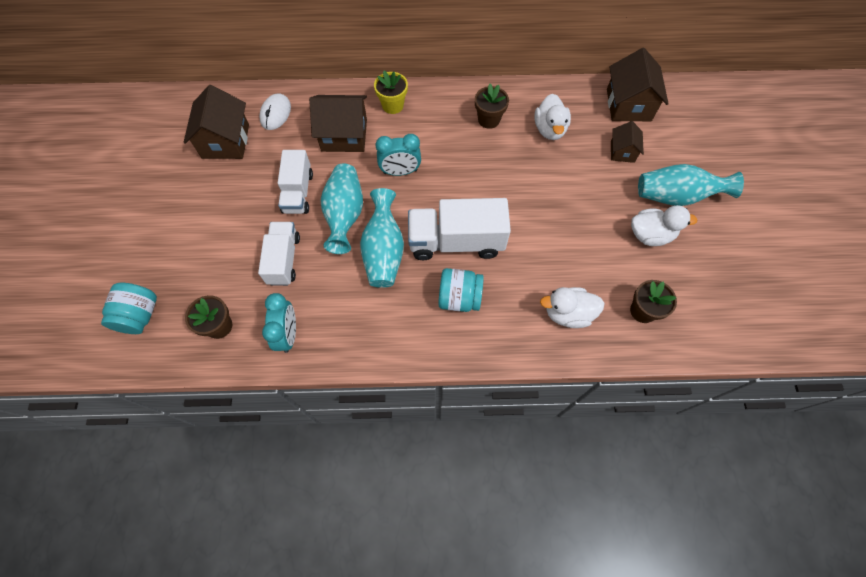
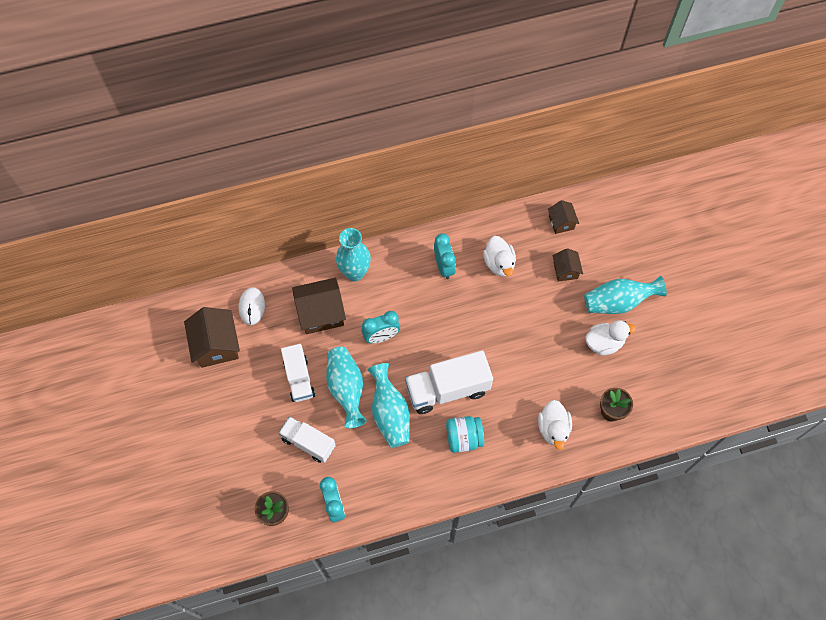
camera: 15 degrees left, 0 degrees up
(139, 315) = (205, 522): turquoise jar -> none
(284, 260) = (308, 443): white truck -> white truck turned 45 degrees counterclockwise
(392, 105) = (355, 273): yellow flower pot -> turquoise vase
(488, 119) = (444, 267): brown flower pot -> turquoise clock
(568, 313) = (553, 429): white duck -> white duck turned 75 degrees counterclockwise
(628, 105) = (561, 222): brown house -> brown house, size x0.56

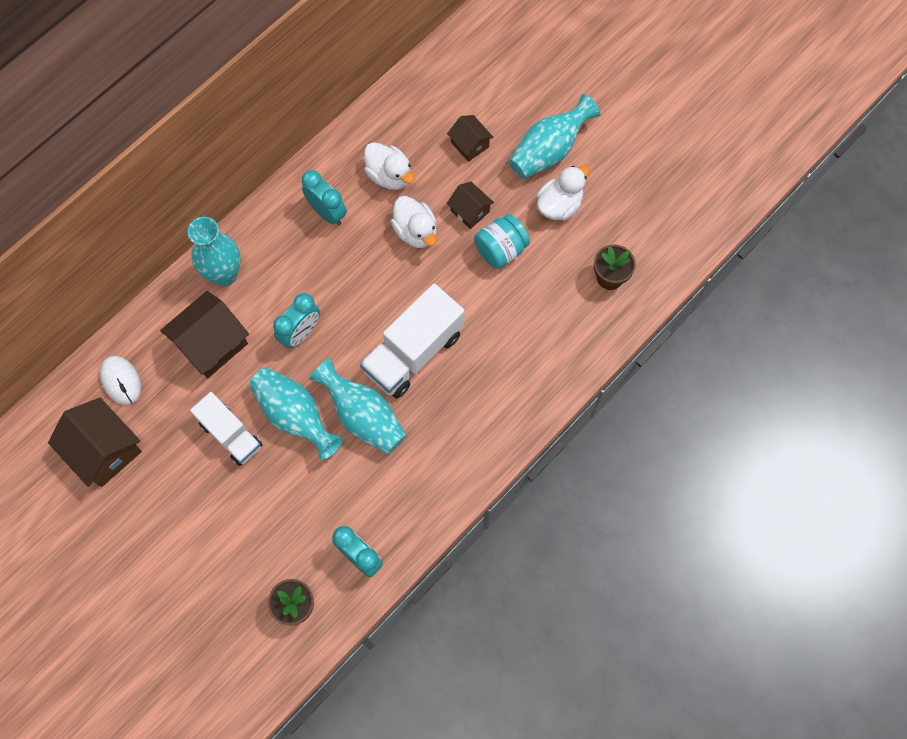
camera: 30 degrees left, 5 degrees up
(308, 443) = (286, 503): white truck -> none
(463, 438) = (464, 397): turquoise jar -> turquoise jar (501, 250)
(553, 429) = (558, 332): white duck -> white duck (415, 231)
(561, 222) = (433, 91): brown house -> brown house (470, 211)

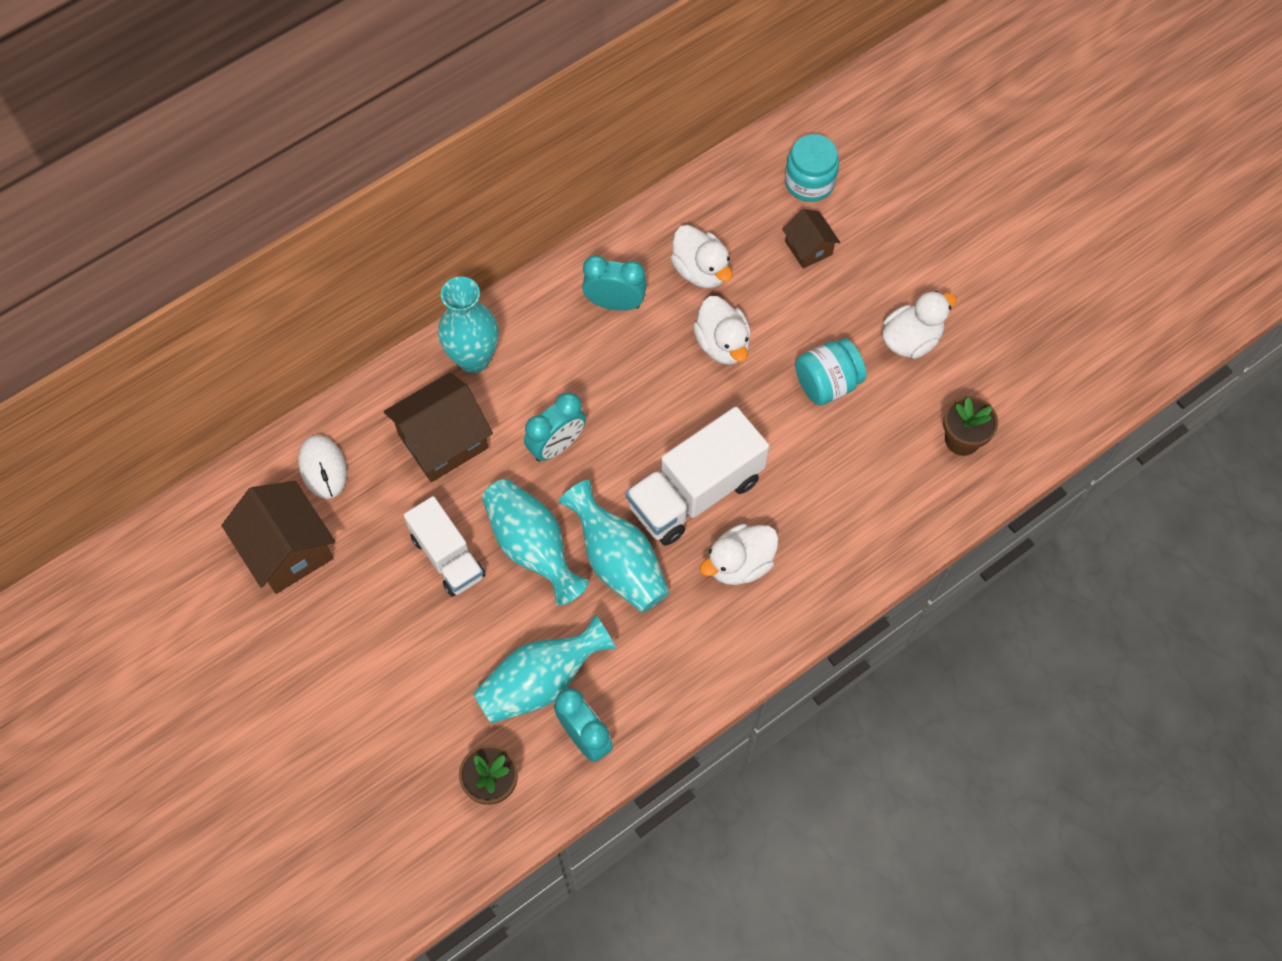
camera: 10 degrees right, 5 degrees down
(327, 212) = (615, 303): turquoise clock -> turquoise clock turned 45 degrees counterclockwise
(456, 402) = (739, 564): none -> white duck
(462, 91) = (809, 182): none -> turquoise jar
(470, 211) = (795, 329): brown house -> none
(549, 150) = (908, 270): turquoise vase -> turquoise vase (541, 681)

